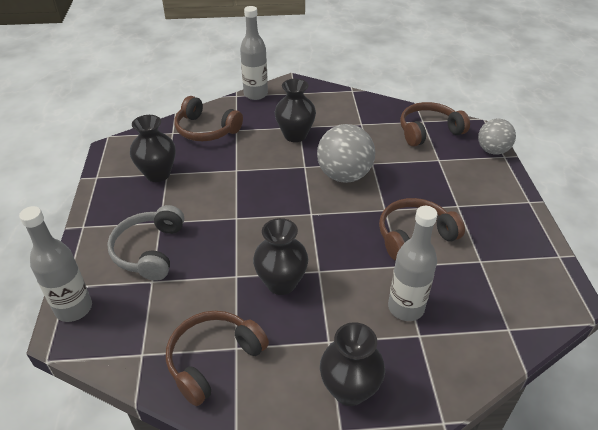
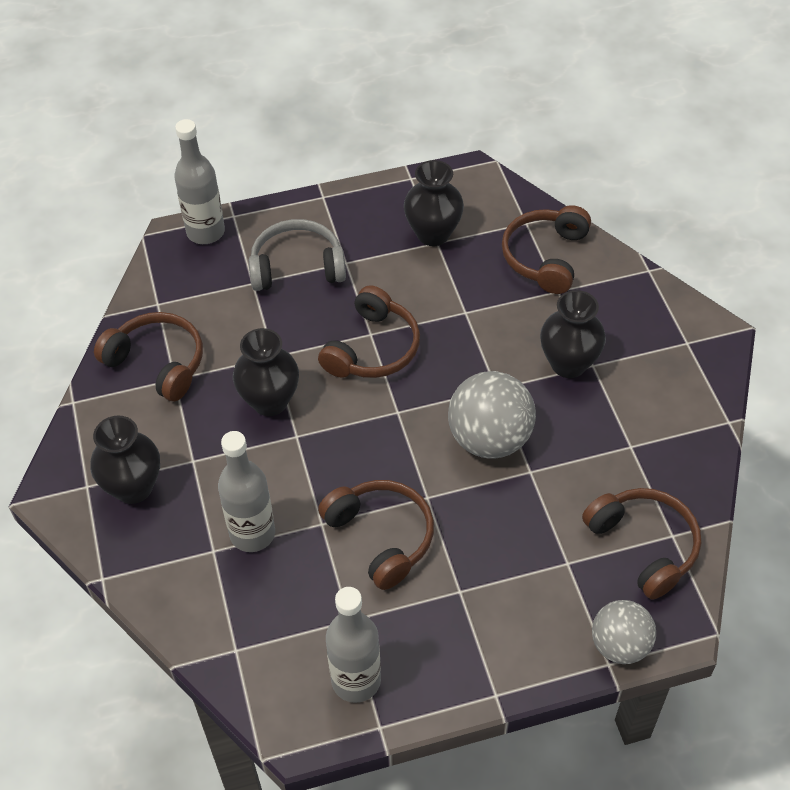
camera: 80 degrees right, 10 degrees up
(250, 218) = (373, 348): none -> brown headphones
(255, 94) = (662, 293): grey bottle -> grey bottle (356, 681)

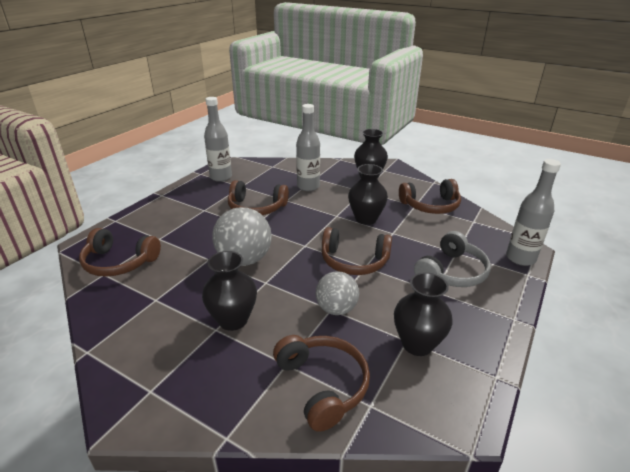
camera: 135 degrees right, 20 degrees down
(373, 348) = (354, 261): brown headphones -> brown headphones turned 60 degrees counterclockwise
(619, 645) = (112, 227): grey ball -> grey ball (336, 309)

